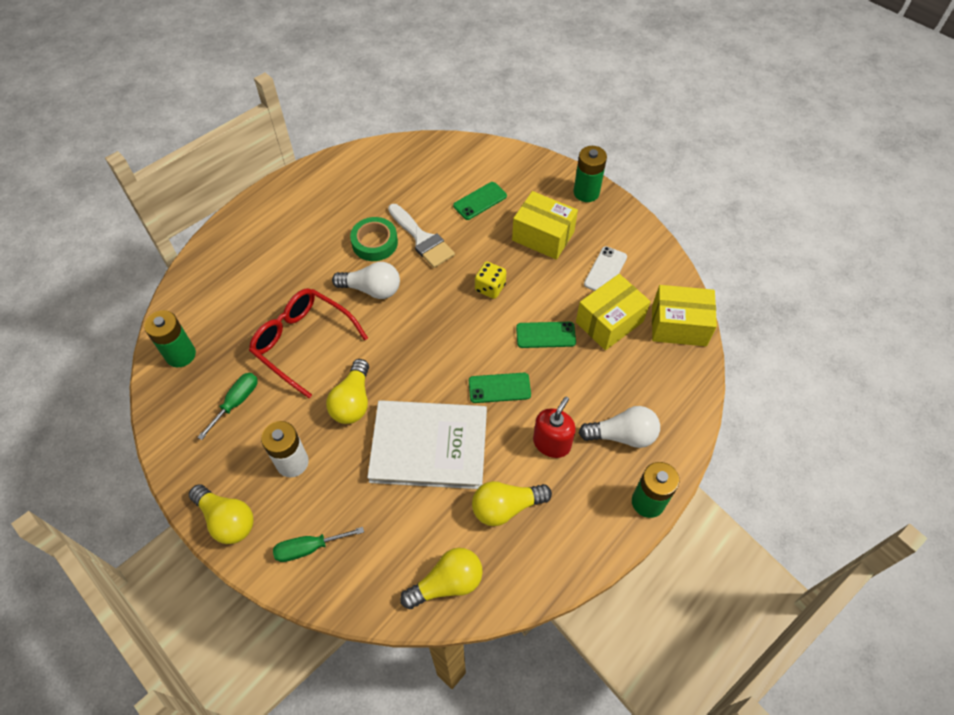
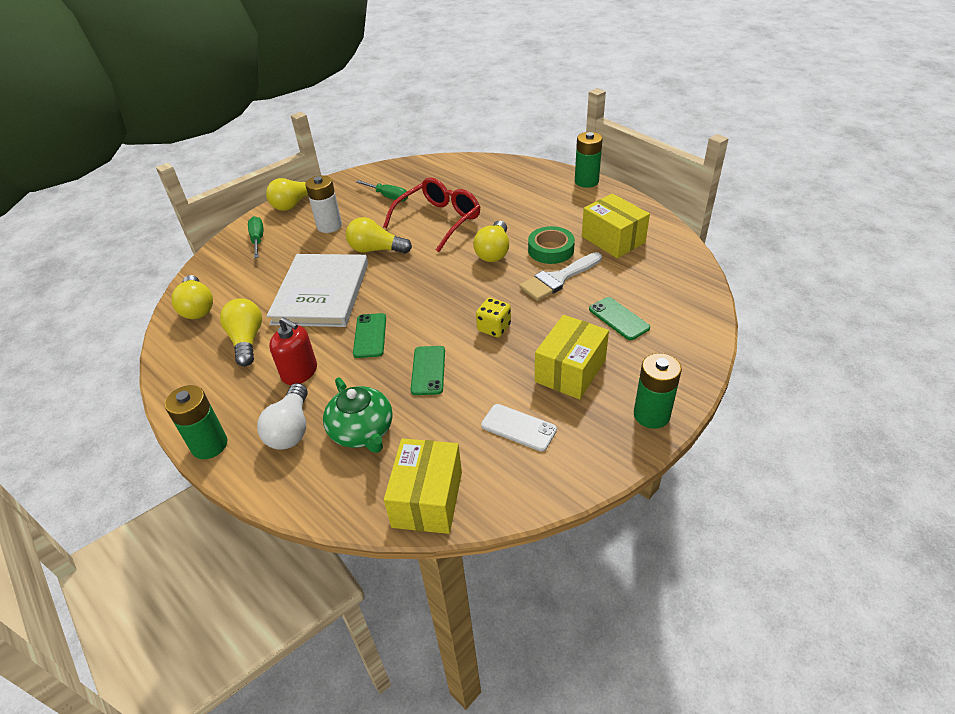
camera: 95 degrees right, 15 degrees down
(180, 354) = (435, 169): green battery -> green battery (586, 181)
(372, 289) = (494, 252): white light bulb -> yellow light bulb
(609, 322) = (440, 427): yellow box -> yellow box (613, 239)
(619, 377) = (362, 431): none -> green teapot

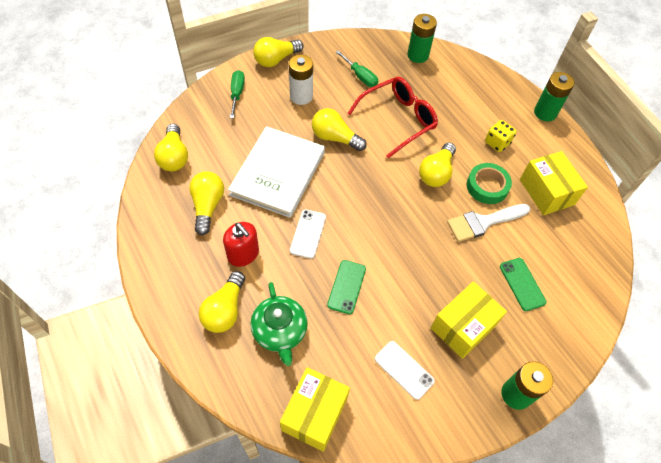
camera: 10 degrees right, 15 degrees up
(209, 445) = (160, 304): green battery -> green battery (418, 55)
(291, 429) = (225, 310): white light bulb -> yellow light bulb
(370, 335) = (308, 234): green phone -> white phone
(494, 328) = (412, 259): yellow dice -> yellow dice (497, 143)

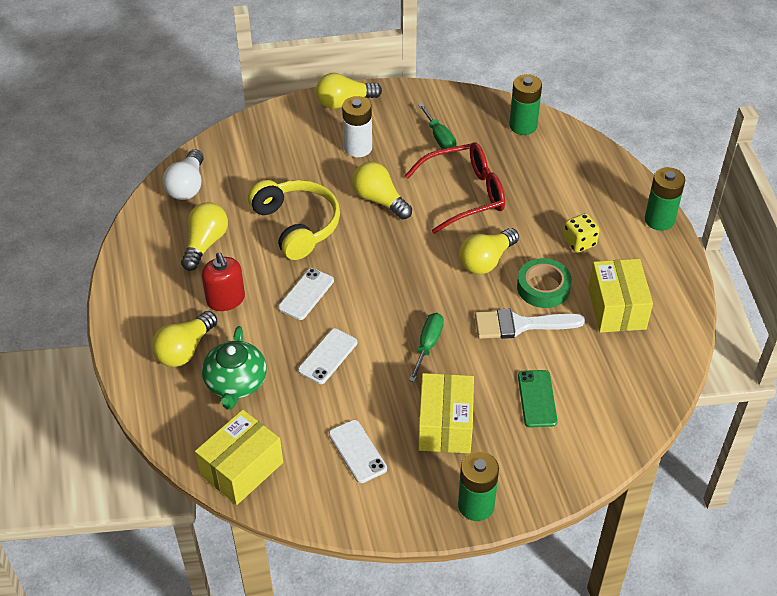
camera: 20 degrees right, 10 degrees down
(174, 156) = (187, 186): yellow light bulb -> white light bulb
(237, 93) = (284, 132): green screwdriver -> green screwdriver (428, 345)
(278, 173) = (297, 225): white book -> yellow headphones
(346, 287) = (328, 356): green phone -> white phone
(463, 326) = (445, 425): yellow box -> yellow box turned 60 degrees counterclockwise

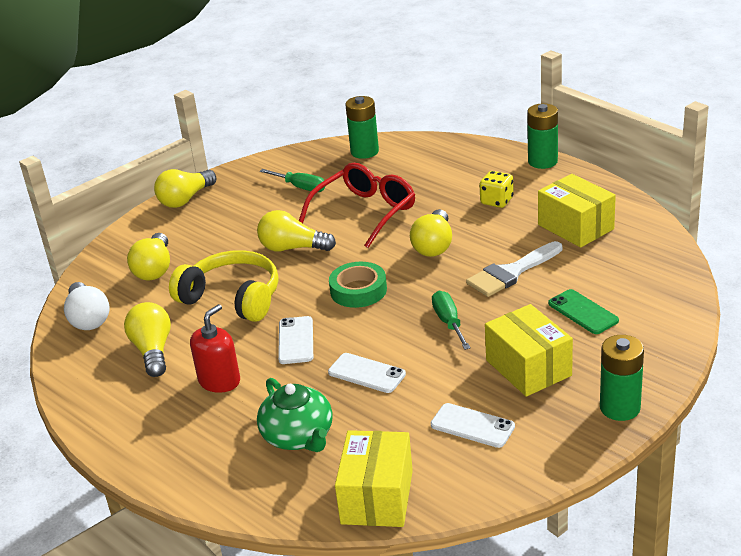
camera: 30 degrees left, 15 degrees down
(185, 349) = (218, 437): yellow light bulb -> yellow light bulb (154, 269)
(226, 299) = (219, 381): red soap dispenser -> red soap dispenser turned 90 degrees counterclockwise
(328, 356) = (366, 373): white phone -> white phone turned 60 degrees counterclockwise
(358, 148) = (232, 223): white battery -> none
(543, 287) = (501, 241): green tape -> green tape (358, 290)

